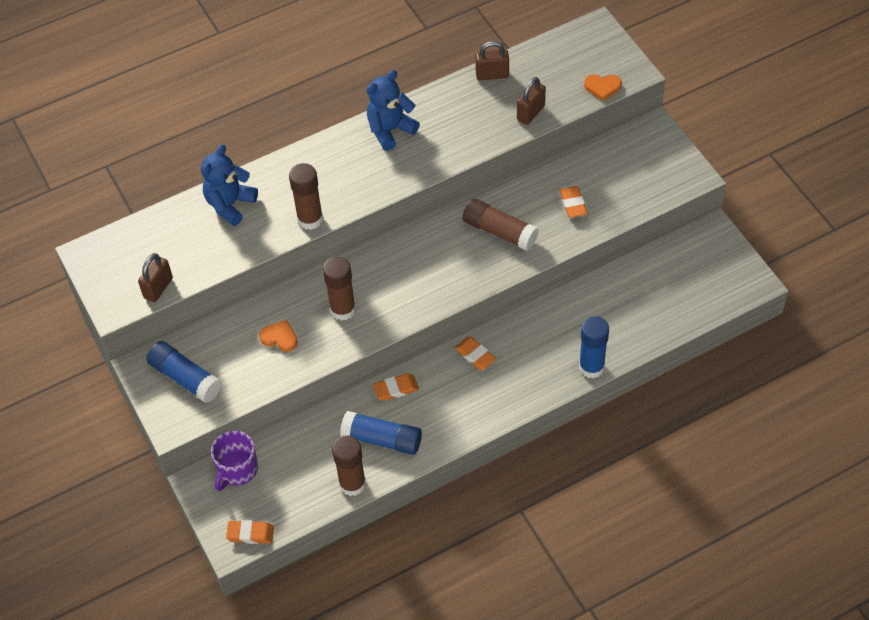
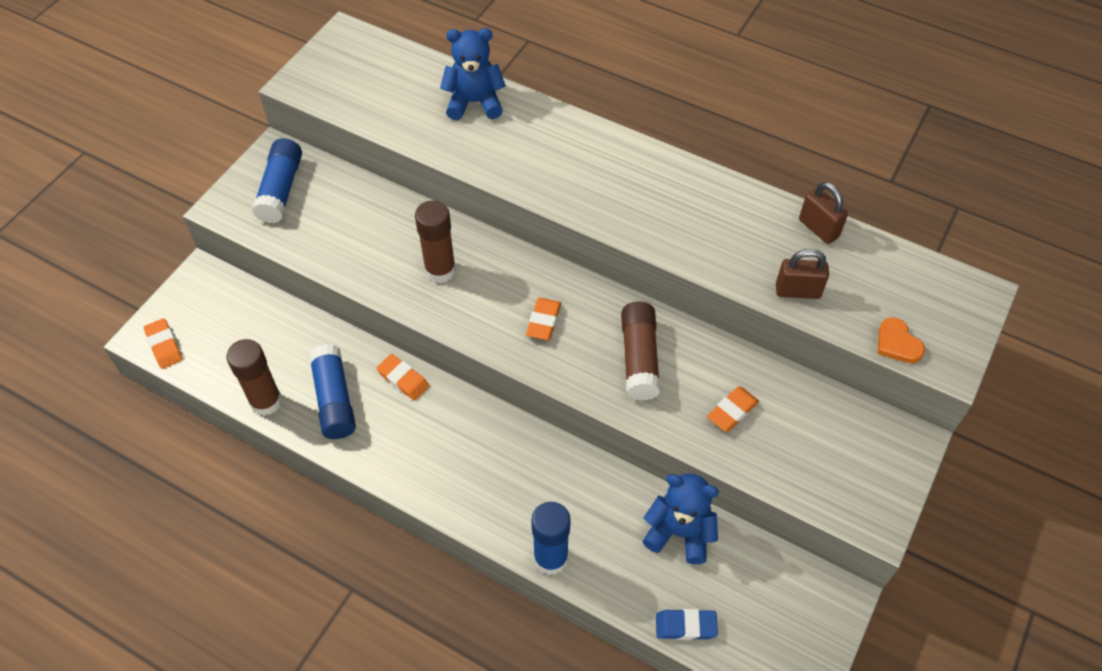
camera: 55 degrees right, 0 degrees up
(158, 288) = (339, 102): brown padlock -> none
(237, 469) = (232, 296): purple mug -> none
(279, 337) = (372, 237): orange heart -> none
(310, 219) = (502, 172): brown glue stick -> none
(390, 130) = (667, 178): blue teddy bear -> blue teddy bear (679, 532)
(475, 355) = (491, 430): orange eraser -> orange eraser (543, 321)
(682, 318) = (685, 626): none -> blue eraser

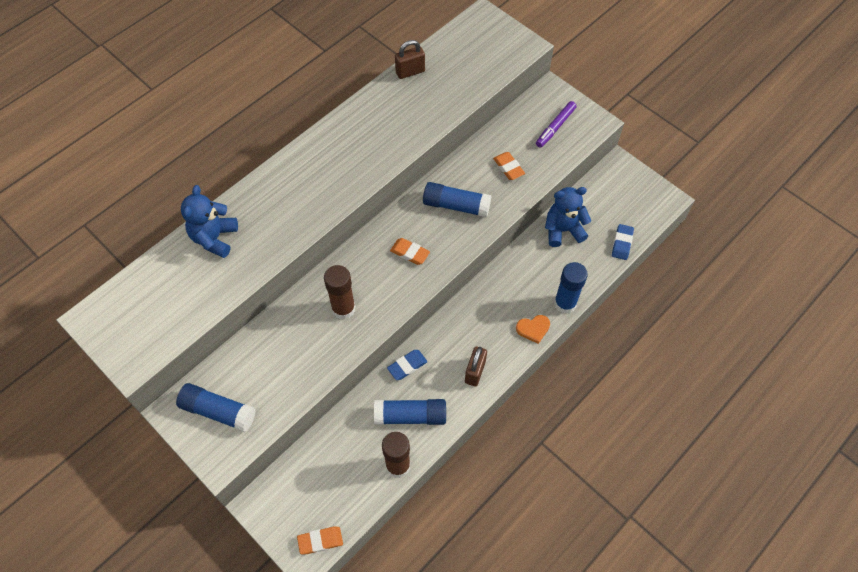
camera: 75 degrees left, 5 degrees up
(403, 379) = (407, 366): orange eraser -> blue eraser
(639, 358) = (456, 205): brown glue stick -> blue glue stick
(679, 532) = (563, 230): blue teddy bear -> blue teddy bear turned 45 degrees clockwise
(797, 291) = (454, 97): brown padlock -> brown padlock (475, 372)
(838, 461) = (555, 127): none -> purple marker
(897, 343) = (506, 63): orange heart -> orange heart (533, 329)

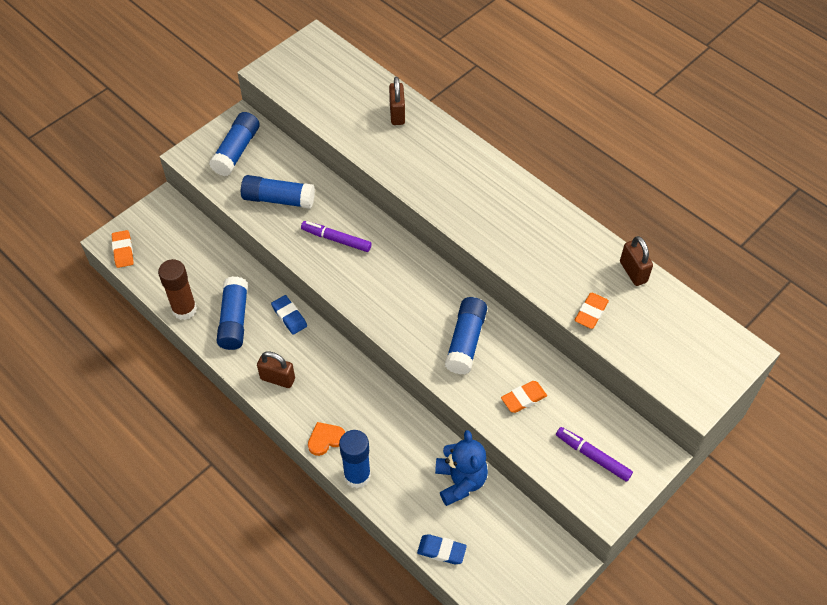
camera: 90 degrees right, 5 degrees down
(214, 238) = (397, 114): blue teddy bear -> brown padlock
(289, 364) = (278, 199): none -> blue glue stick
(343, 308) = (336, 239): brown glue stick -> purple marker
(410, 253) = (402, 296): orange eraser -> orange eraser (591, 312)
(533, 329) = (325, 439): orange heart -> orange heart turned 75 degrees clockwise

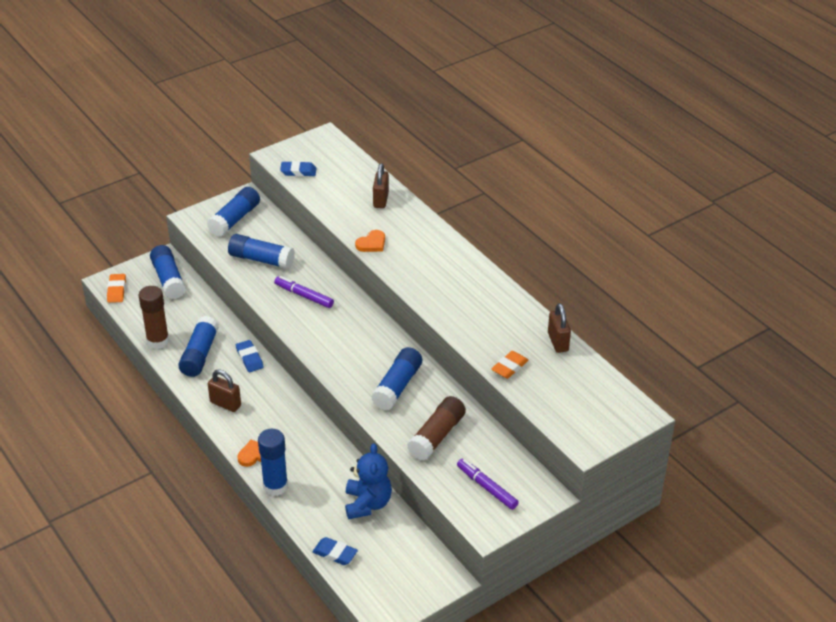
camera: 10 degrees right, 15 degrees down
(176, 228) = (168, 279): none -> blue glue stick
(298, 89) = (298, 171): none -> blue eraser
(402, 172) = (372, 243): none -> orange heart
(523, 398) = (437, 436): orange eraser -> brown glue stick

